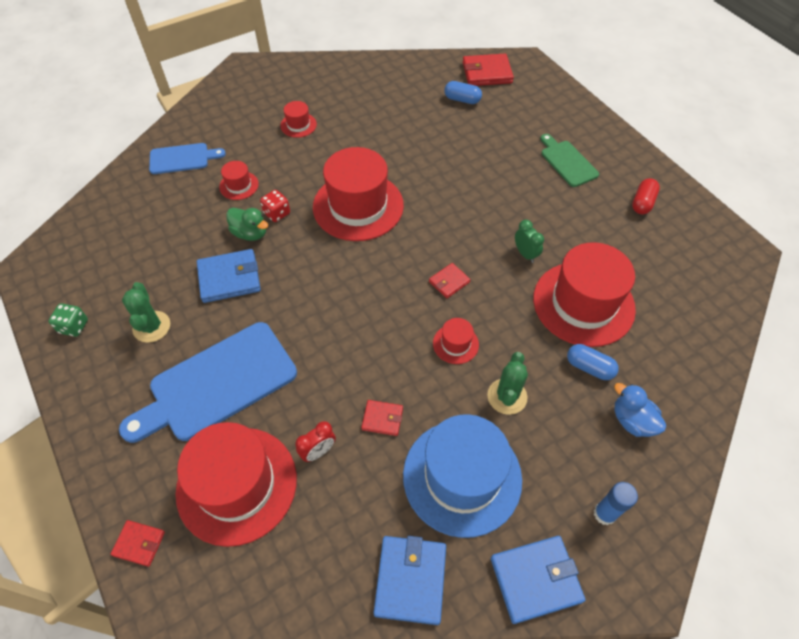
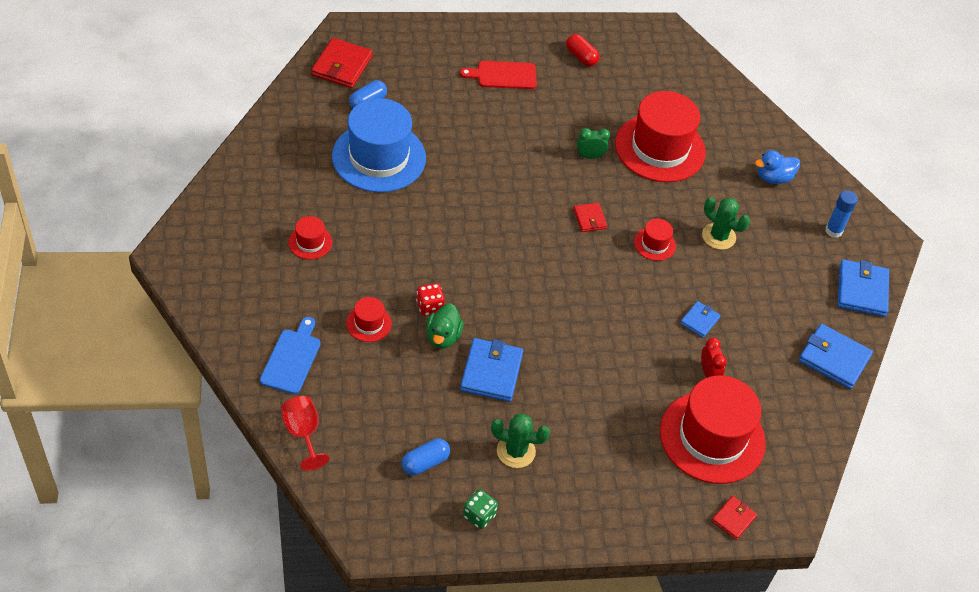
camera: 70 degrees left, 5 degrees down
(115, 191) = (303, 434): none -> red goblet
(217, 384) = (608, 420): blue cutting board -> none
(250, 233) = (443, 337): green duck -> green duck turned 135 degrees clockwise
(358, 206) = (461, 242): red hat -> none
(382, 419) = (699, 320): red wallet -> blue wallet
(462, 477) = (771, 294): blue hat -> blue hat (379, 157)
(567, 162) = (503, 75): green cutting board -> red cutting board
(589, 367) = (718, 176): blue capsule -> blue capsule (425, 463)

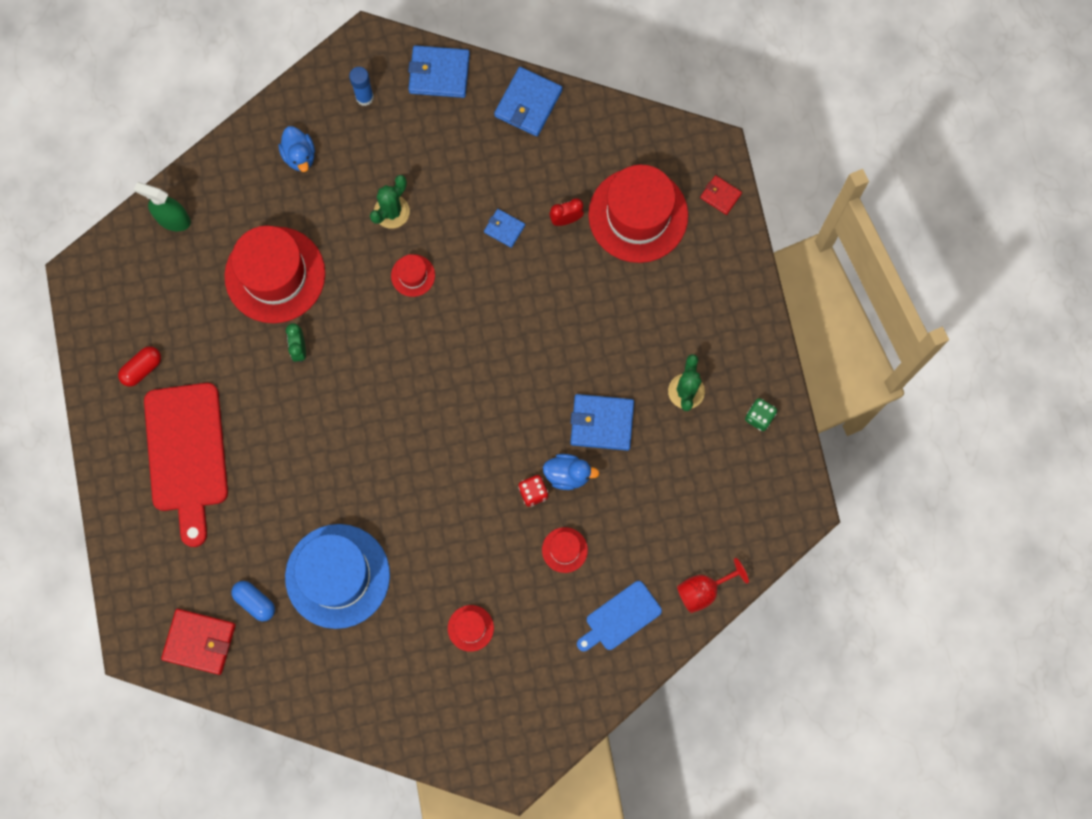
camera: 90 degrees left, 25 degrees up
(292, 358) = (620, 617): blue cutting board -> blue cutting board turned 45 degrees counterclockwise
(425, 463) = (713, 472): blue capsule -> none
(443, 337) = (568, 474): green duck -> blue duck
(503, 75) = (187, 454): red cutting board -> red cutting board, size x1.84
(590, 219) = (389, 343): red wallet -> none
(713, 89) = (173, 219): none -> green spray bottle

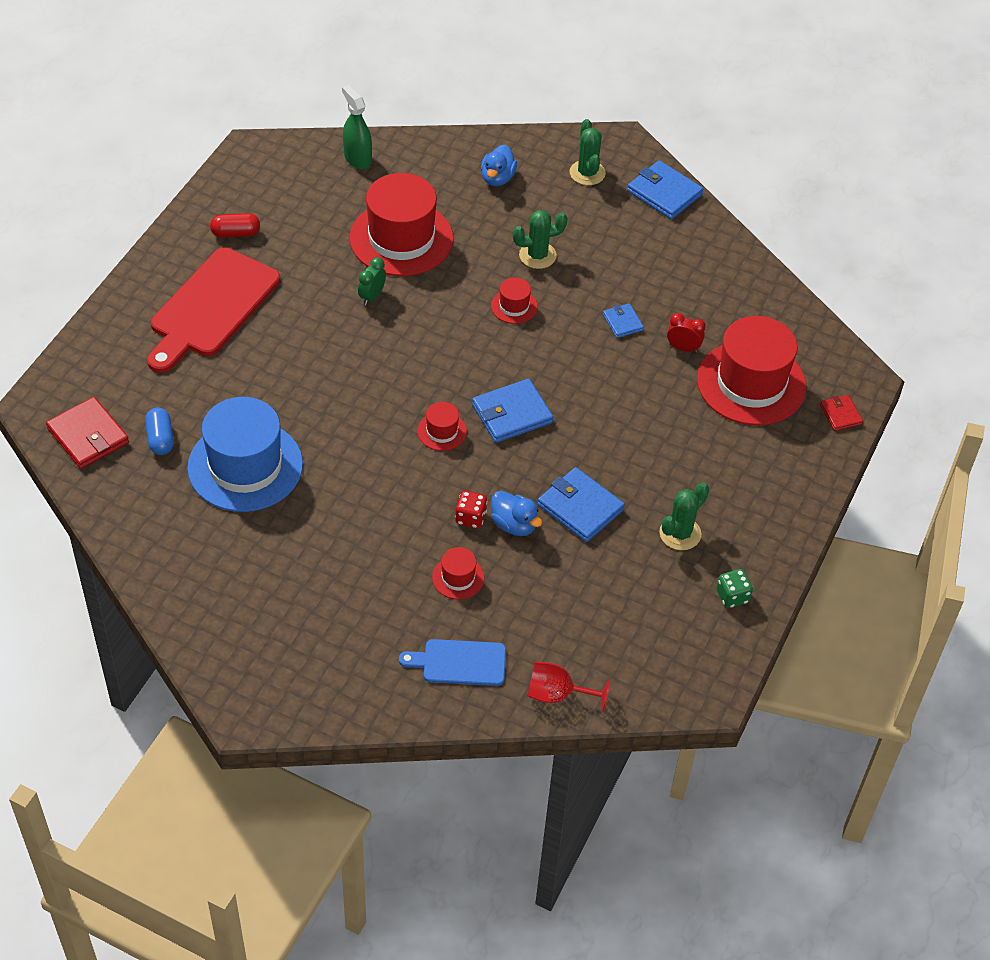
camera: 35 degrees right, 25 degrees down
(364, 97) = (587, 173): blue glue stick -> green cactus
(470, 628) = (319, 579): red hat -> red hat (442, 431)
(528, 103) = (723, 254): blue wallet -> blue wallet (512, 414)

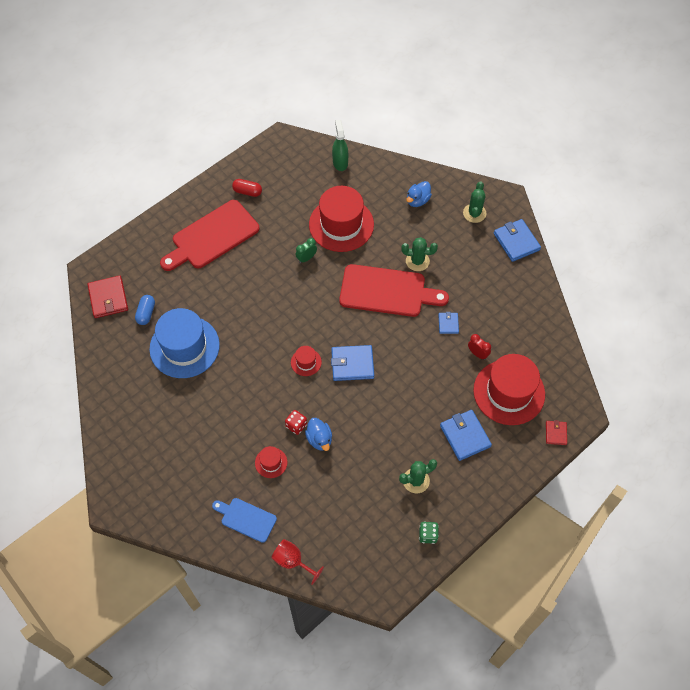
camera: 25 degrees right, 10 degrees up
(514, 306) = (387, 291): red hat -> red cutting board
(580, 507) = (364, 441): blue wallet -> blue wallet (465, 436)

